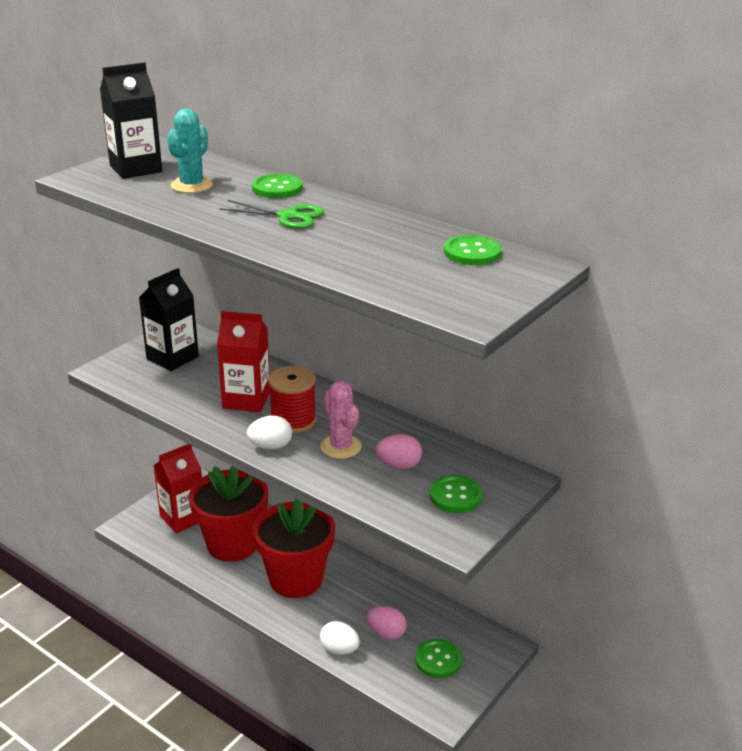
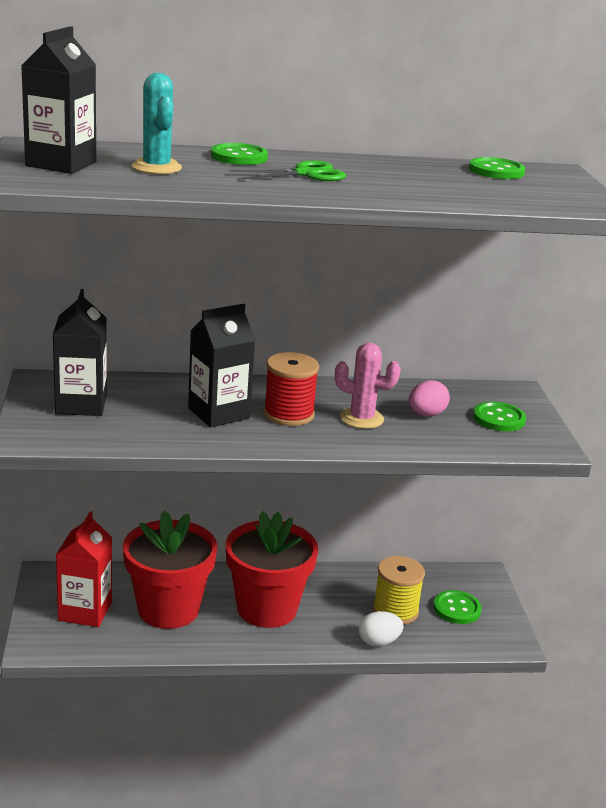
camera: 45 degrees left, 5 degrees down
(246, 400) = (218, 413): red carton -> black carton
(270, 446) = (307, 440): white egg -> none
(386, 633) = (395, 611): pink egg -> yellow spool

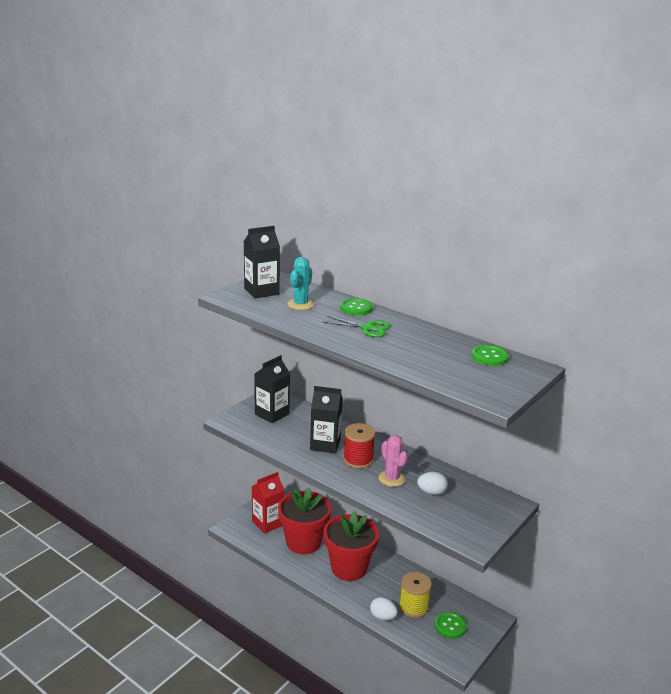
camera: 45 degrees right, 0 degrees up
(426, 414) = (431, 492): pink egg -> white egg
(499, 418) = (471, 514): green button -> none

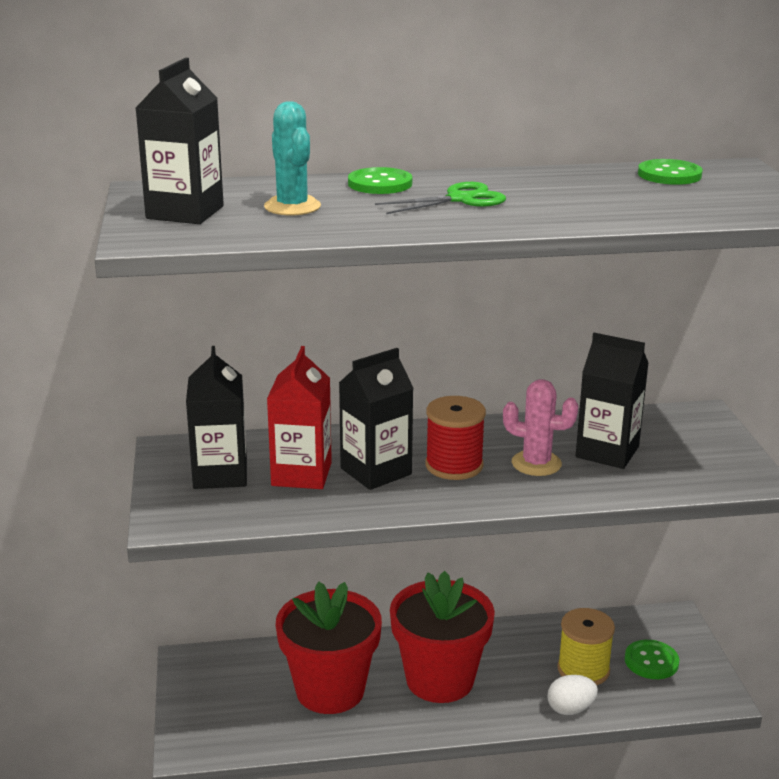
camera: 45 degrees left, 0 degrees up
(268, 523) = (237, 701): red carton -> red carton (301, 474)
(431, 492) = (607, 452): white egg -> black carton

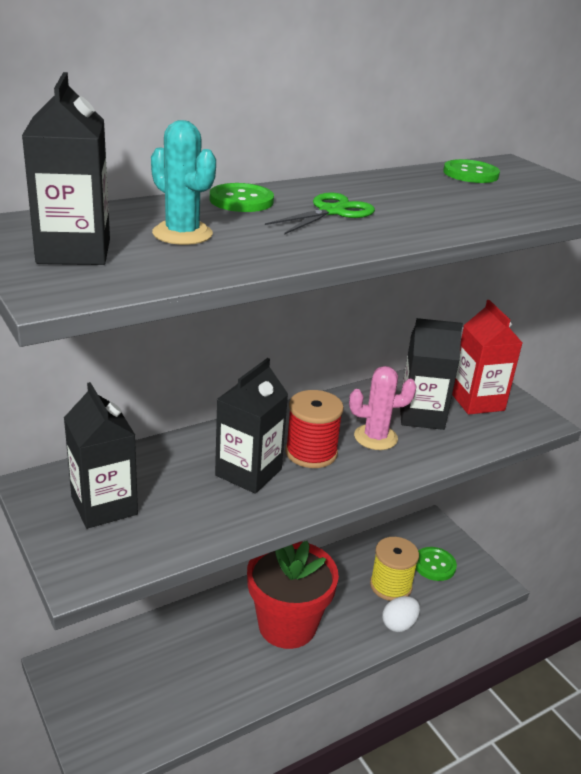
camera: 25 degrees left, 5 degrees up
(301, 474) = (183, 489): red carton -> red carton (477, 401)
(330, 690) = (201, 661): red flower pot -> none

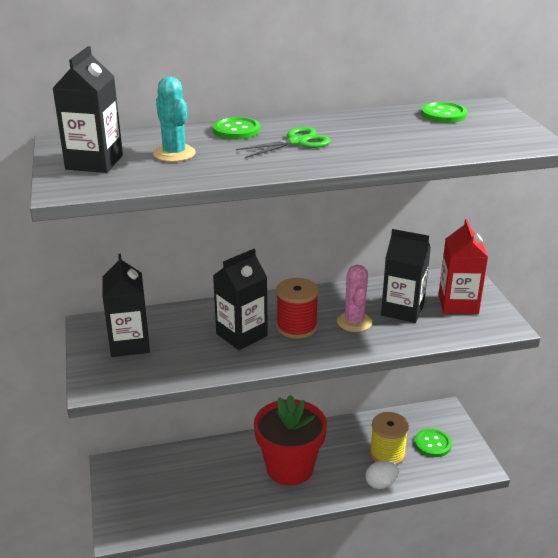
camera: 20 degrees right, 0 degrees up
(375, 437) = (354, 322): pink cactus -> pink cactus turned 75 degrees clockwise

